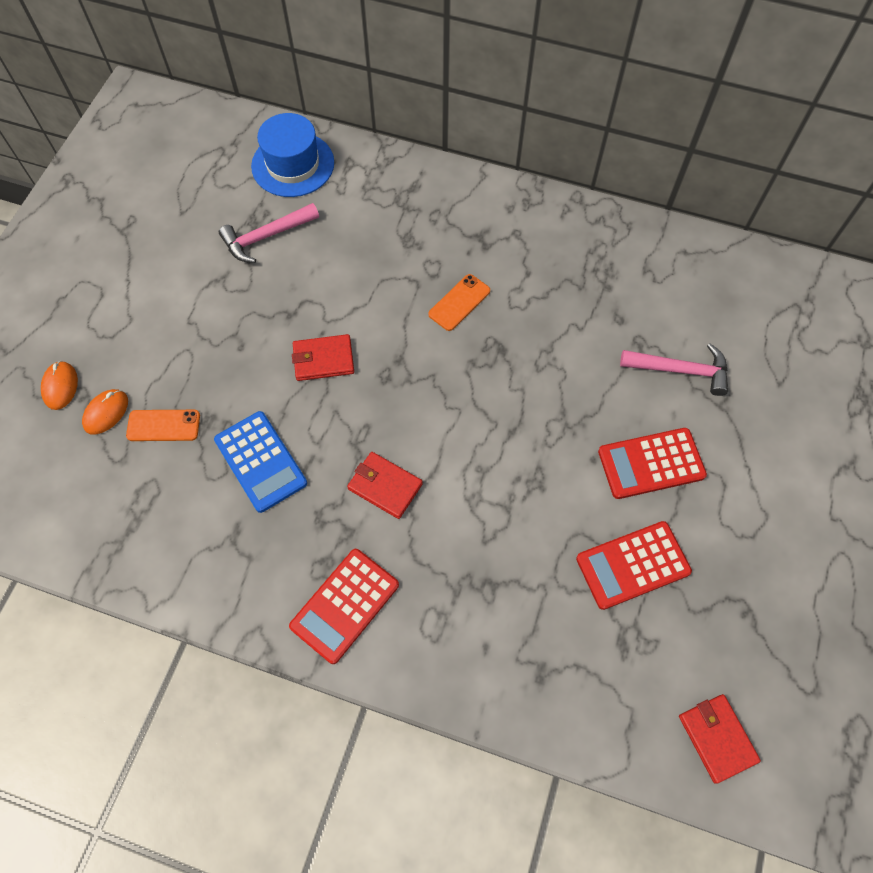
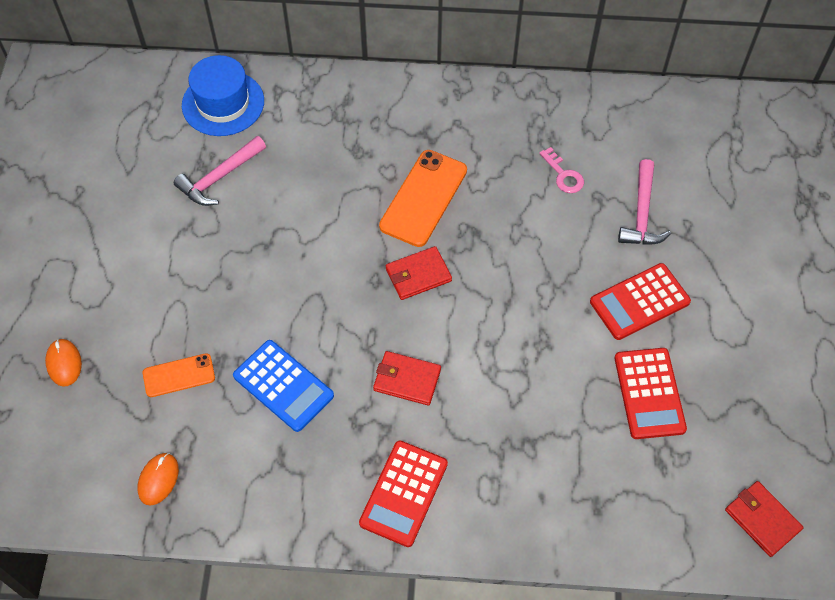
camera: 15 degrees left, 5 degrees down
(106, 412) = (118, 377): orange mouse -> orange mouse (158, 479)
(323, 359) = (312, 279): red wallet -> red wallet (418, 275)
(459, 302) = (423, 198): orange phone -> orange phone, size x1.72
(610, 311) = (563, 175): none -> pink key
(633, 565) = (649, 393): red calculator -> red calculator turned 60 degrees counterclockwise
(681, 370) = (642, 214): pink hammer -> pink hammer turned 105 degrees clockwise

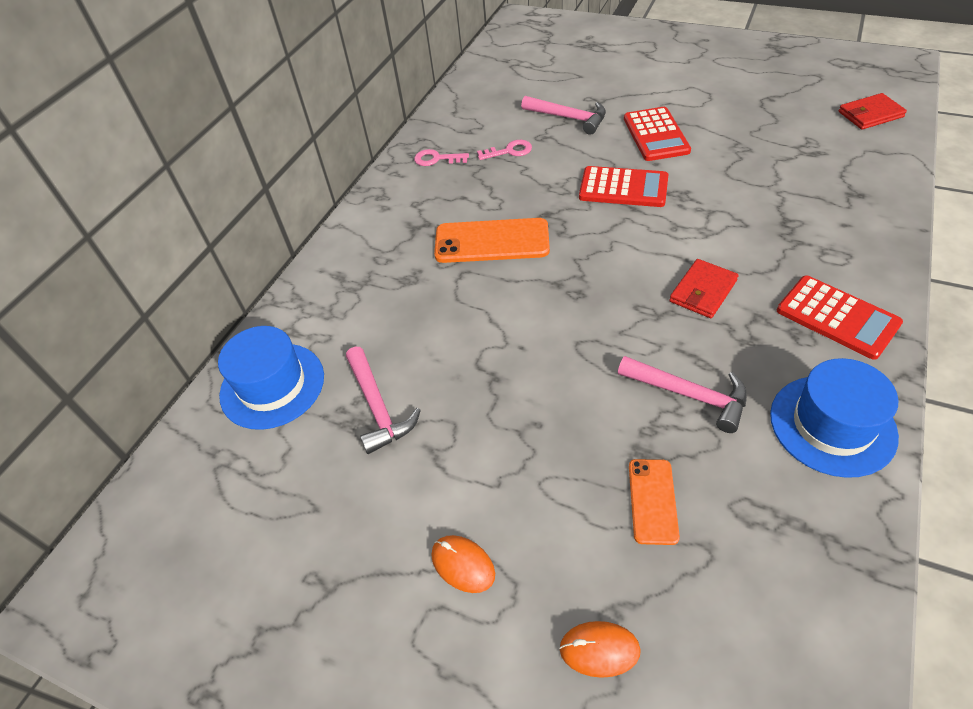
camera: 65 degrees left, 10 degrees down
(158, 479) = (805, 552): orange mouse -> orange mouse (463, 565)
(278, 493) = (832, 425): none -> blue hat
(283, 386) = (689, 395): blue calculator -> pink hammer
(418, 275) = (581, 261): red wallet -> none
(423, 198) = (492, 241): orange phone -> orange phone turned 45 degrees counterclockwise
(529, 117) = (436, 159): none -> pink key
(649, 393) = (747, 146): red calculator -> red calculator (623, 188)

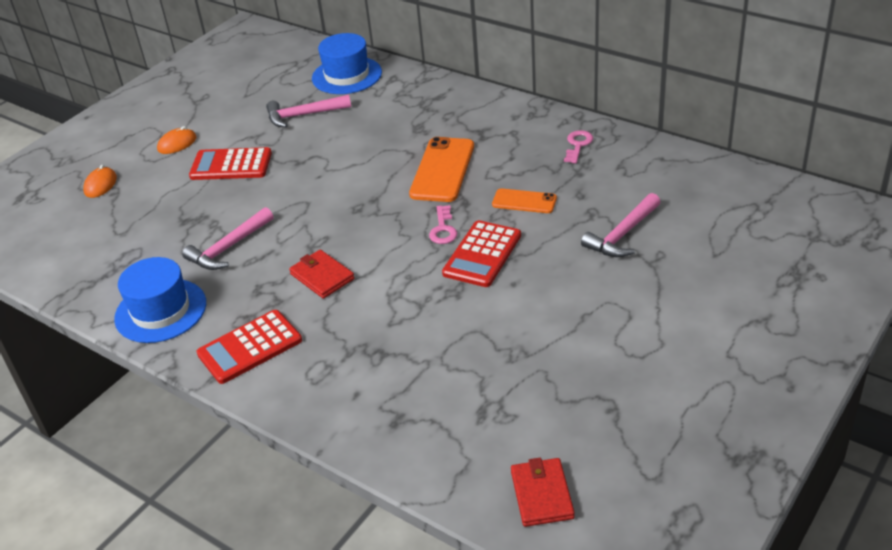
camera: 100 degrees right, 10 degrees down
(509, 151) = (574, 189): pink key -> pink key (443, 229)
(653, 501) = (165, 217): orange phone -> orange phone (524, 201)
(656, 135) = (566, 293): red calculator -> red calculator (231, 165)

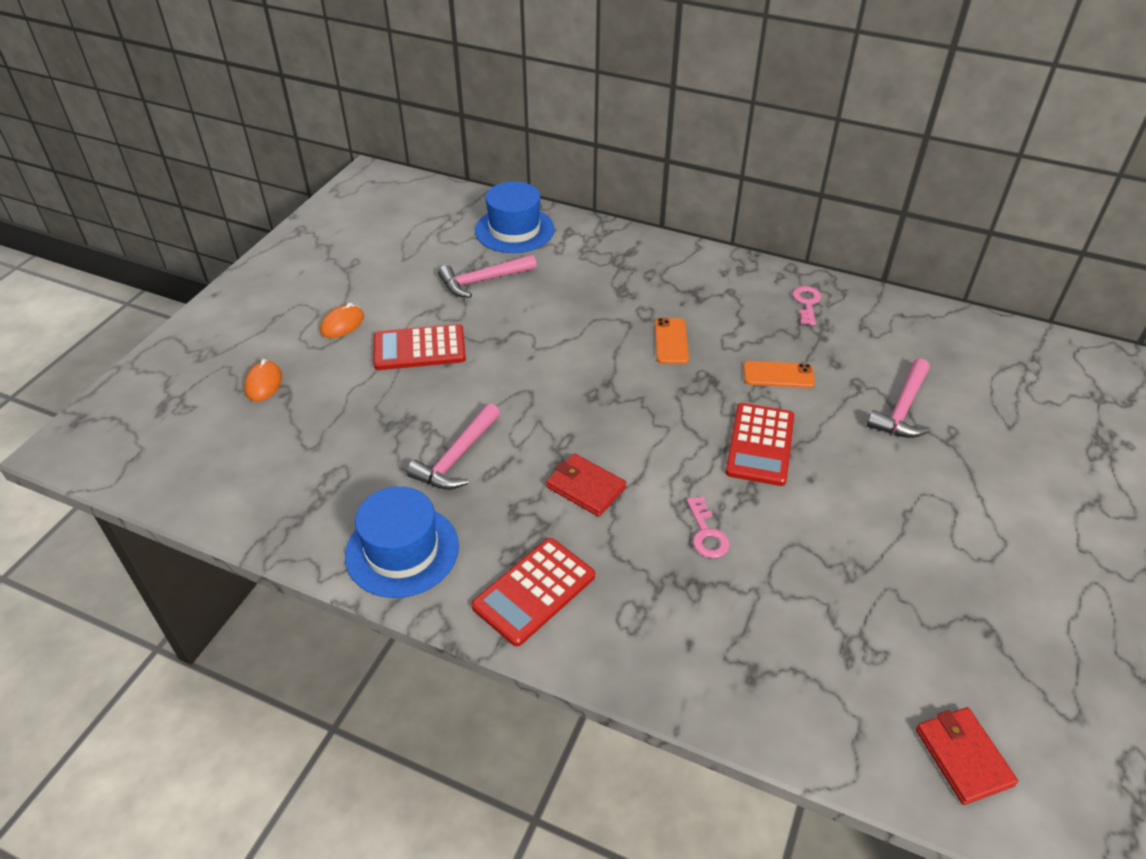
camera: 15 degrees left, 5 degrees up
(442, 170) = (671, 341): orange phone -> orange phone, size x0.58
(443, 229) = (702, 415): pink key -> pink key (706, 533)

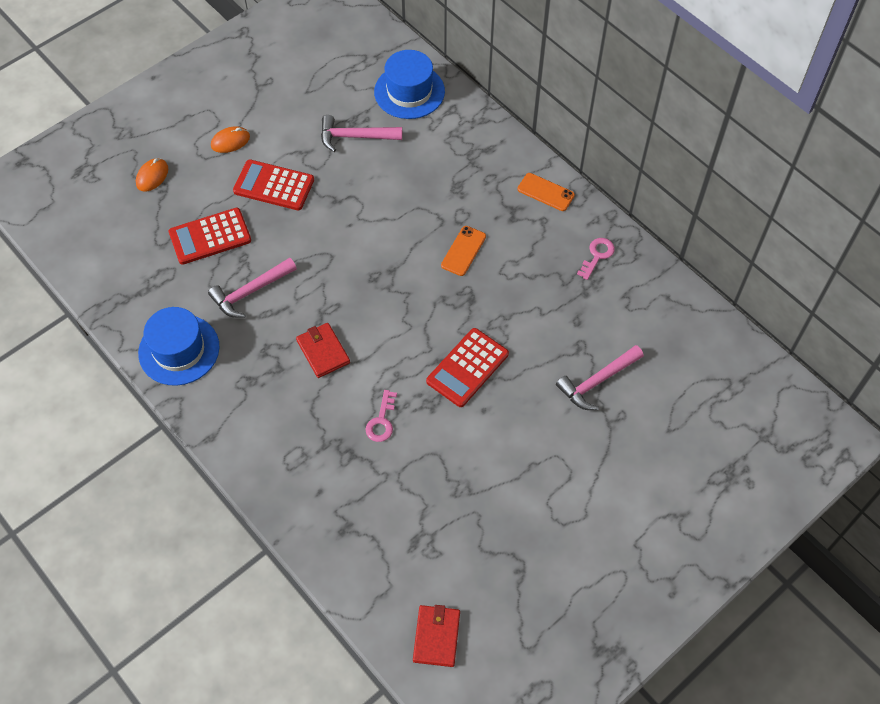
camera: 25 degrees right, 15 degrees up
(534, 591) = (245, 414): red calculator -> red calculator (210, 237)
(778, 375) = (524, 314): orange phone -> orange phone (545, 192)

